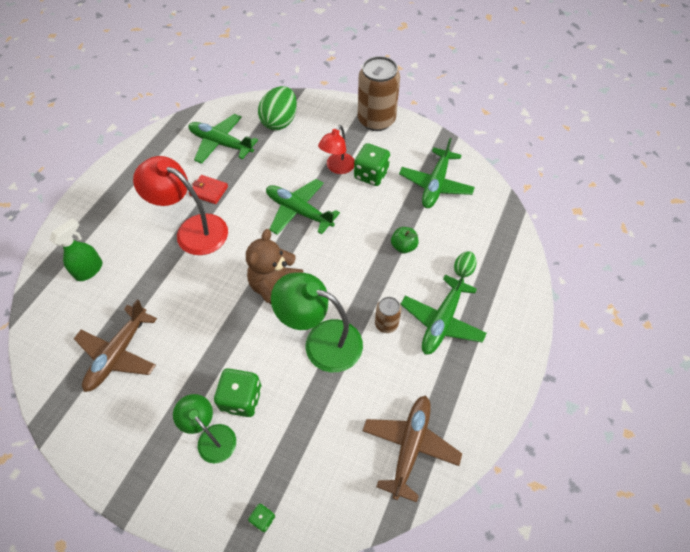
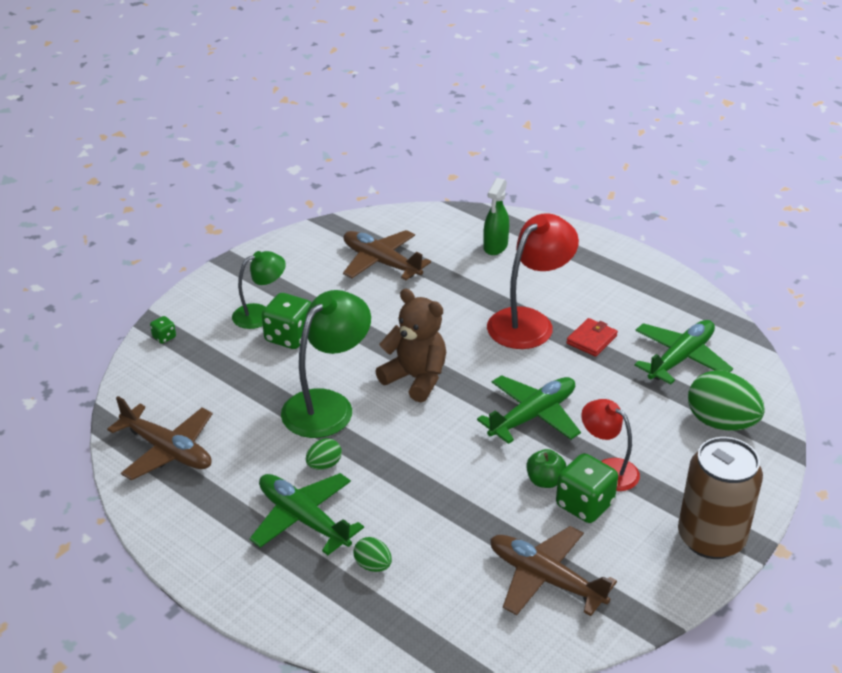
camera: 105 degrees right, 20 degrees down
(89, 270) = (495, 247): green spray bottle -> green spray bottle turned 60 degrees clockwise
(386, 324) = (324, 465): brown can -> green egg
(403, 246) = (437, 510): green apple -> green apple (545, 481)
(435, 185) = (545, 579): green plane -> brown plane

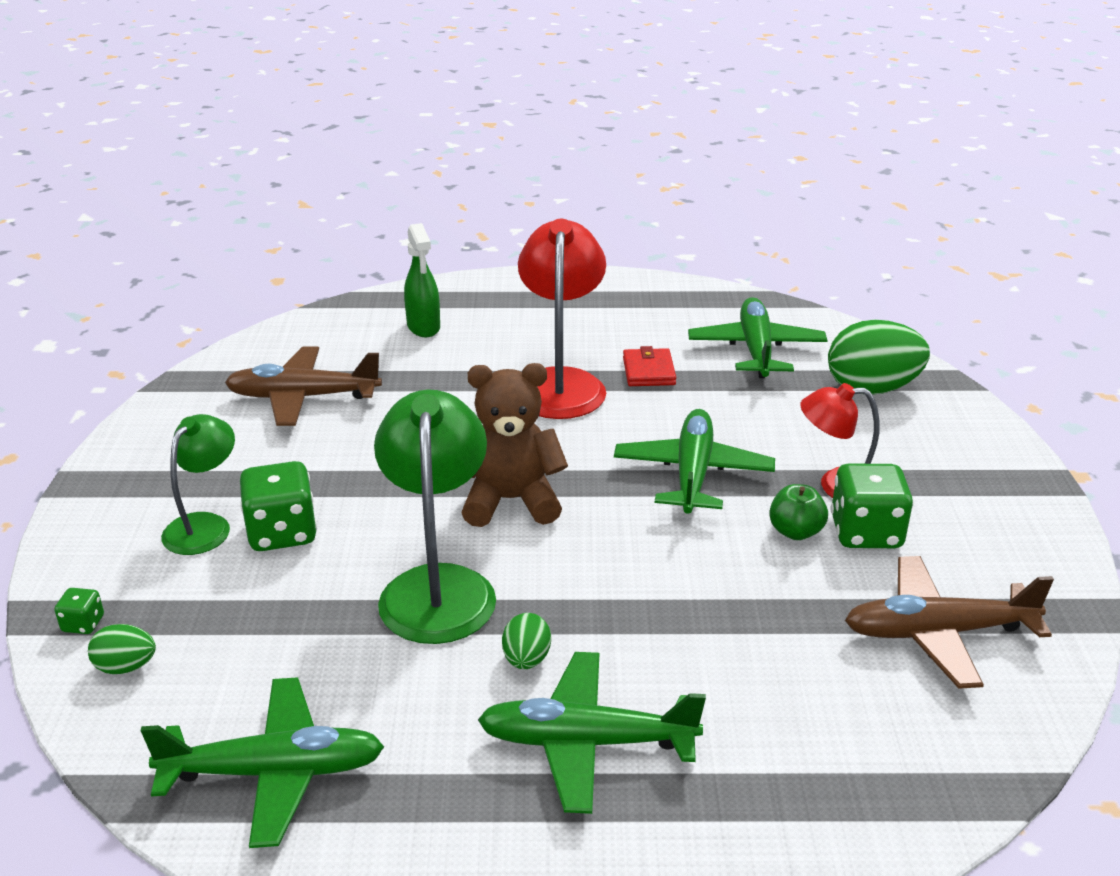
camera: 40 degrees left, 5 degrees down
(168, 450) = (275, 772): brown plane -> green plane
(373, 565) = (745, 742): green egg -> green egg (126, 667)
(711, 538) = (1016, 497): brown can -> none

